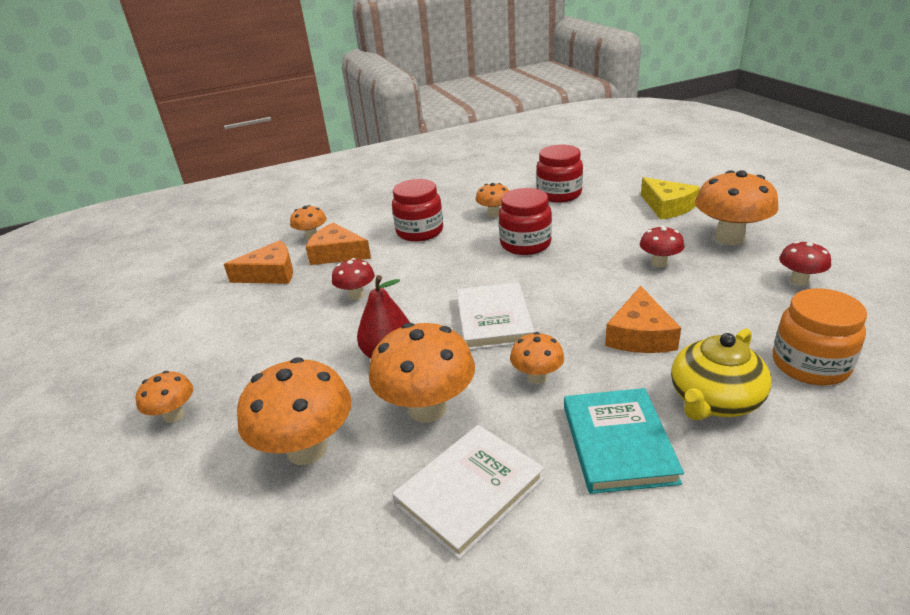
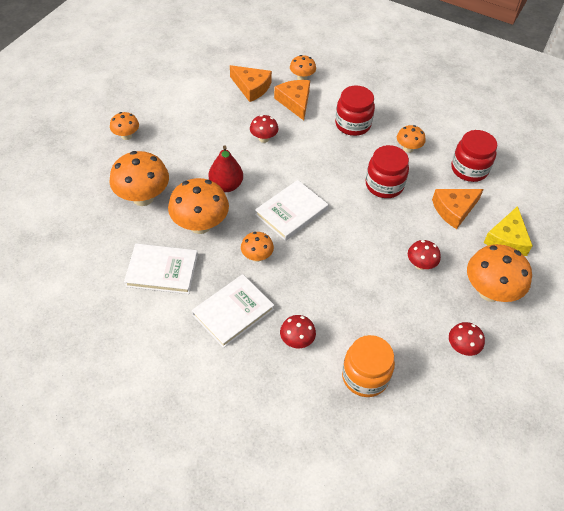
camera: 45 degrees right, 20 degrees up
(618, 443) = (233, 312): turquoise book -> white book
(640, 335) = (330, 286): orange cheese -> orange cheese (454, 210)
(714, 400) = (297, 341): yellow teapot -> red mushroom

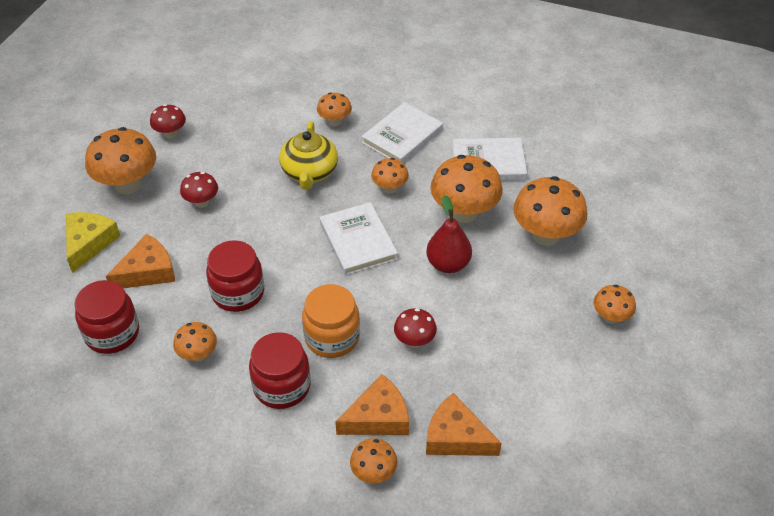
camera: 175 degrees right, 5 degrees down
(291, 212) = (358, 241): white book -> white book turned 60 degrees counterclockwise
(295, 102) = (378, 417): orange cheese -> orange cheese turned 90 degrees counterclockwise
(297, 341) = (335, 121): red mushroom -> orange mushroom
(326, 283) = (309, 172): none -> yellow teapot
(365, 376) = (268, 103): orange jar -> orange jar (332, 337)

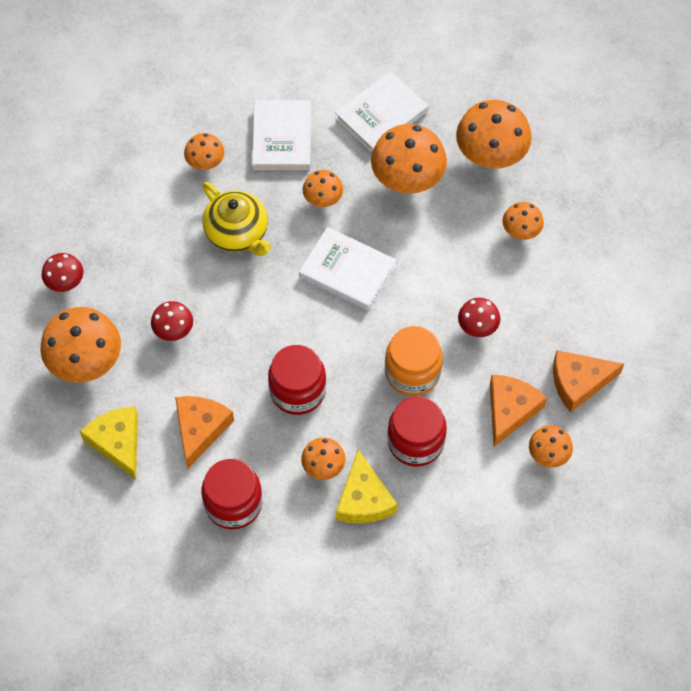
camera: 40 degrees left, 15 degrees up
(200, 398) = (363, 499): none -> yellow cheese
(448, 264) = (439, 239): red pear -> none
(611, 317) = (601, 198): orange mushroom -> orange mushroom (521, 231)

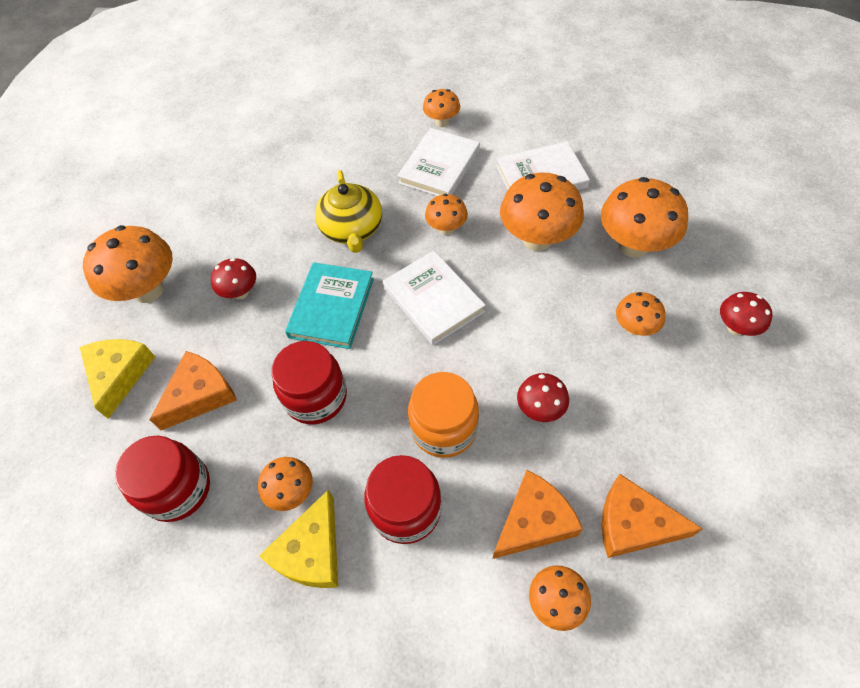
camera: 30 degrees right, 5 degrees down
(65, 283) = (182, 218): red mushroom -> red mushroom (735, 327)
(205, 163) = (361, 165): orange mushroom -> orange mushroom (442, 122)
(264, 312) = (331, 307): none -> turquoise book

